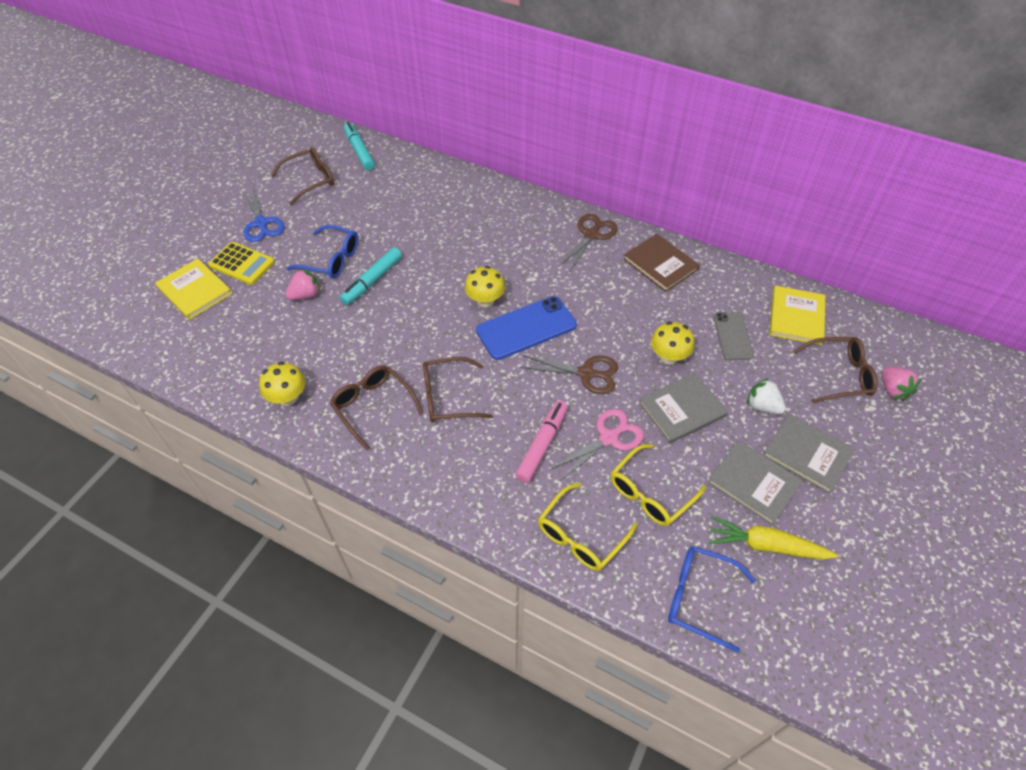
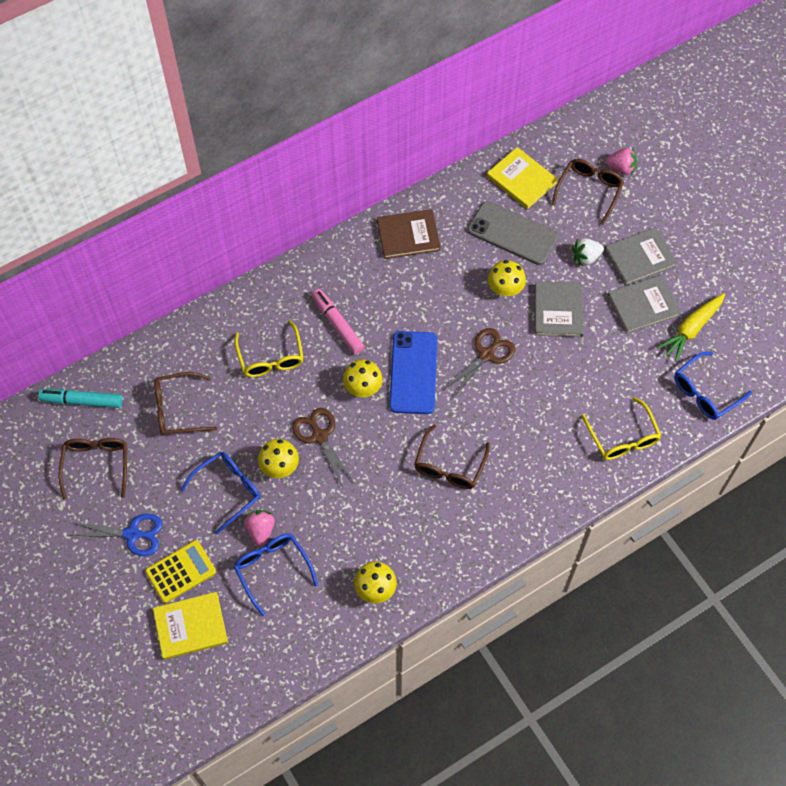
camera: 60 degrees left, 10 degrees up
(272, 318) = (272, 569): none -> blue glasses
(372, 281) = (280, 467): turquoise marker -> yellow mushroom
(373, 406) = (425, 526): brown glasses -> brown glasses (178, 409)
(542, 445) = (534, 422): pink marker -> pink marker (337, 324)
(591, 235) = (339, 265): brown scissors -> brown scissors (319, 436)
(609, 438) = (554, 373): pink scissors -> none
(650, 493) = (614, 374): yellow glasses -> yellow glasses (271, 358)
(732, 336) = (513, 233): grey phone -> grey phone, size x1.60

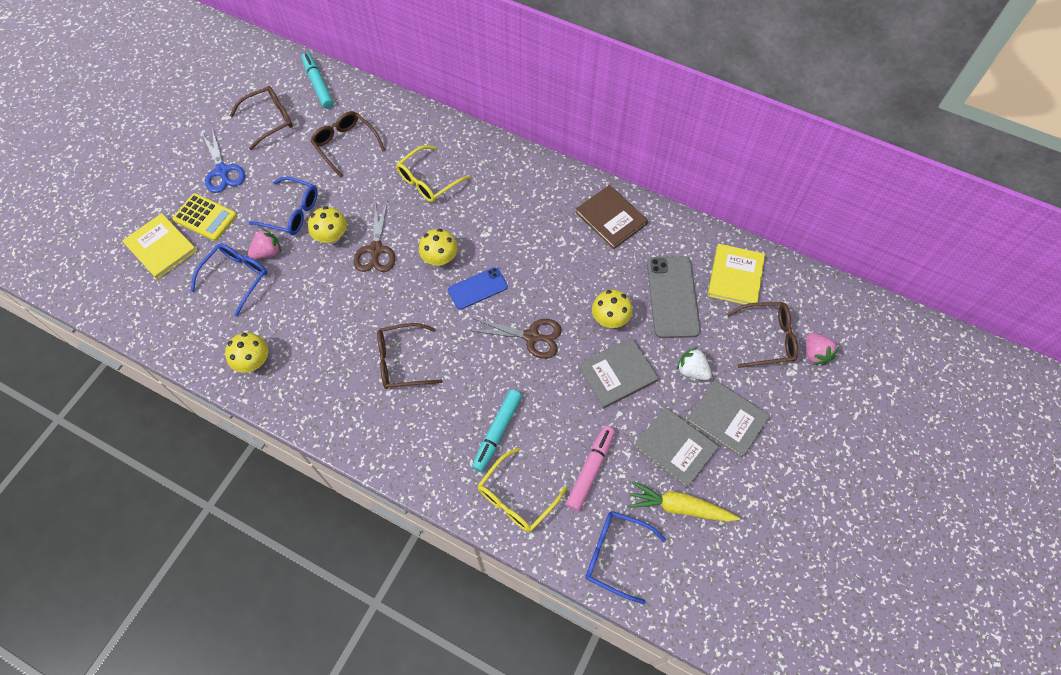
camera: 60 degrees right, 0 degrees up
(319, 436) = (376, 250): brown scissors -> brown scissors turned 150 degrees clockwise
(337, 324) = (489, 211): pink marker -> pink marker (590, 470)
(413, 372) = (477, 288): blue phone -> blue phone, size x0.63
(559, 424) = (497, 432): none -> turquoise marker

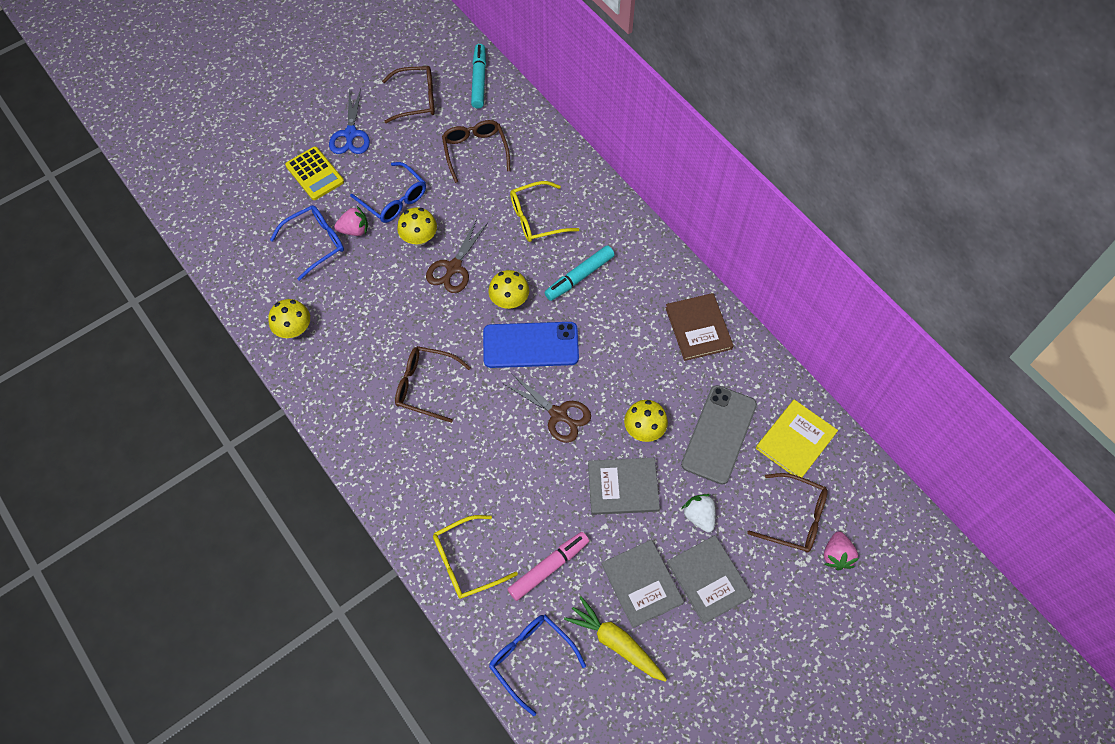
camera: 25 degrees right, 0 degrees up
(161, 247) = (263, 187): yellow book -> none
(477, 288) = (530, 345): blue phone -> blue phone, size x1.60
(497, 432) = (479, 492): turquoise marker -> turquoise marker (579, 277)

